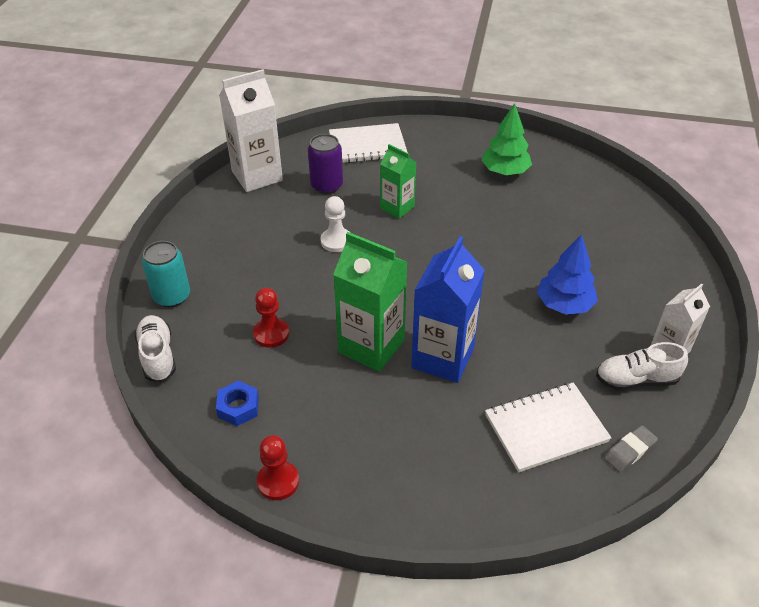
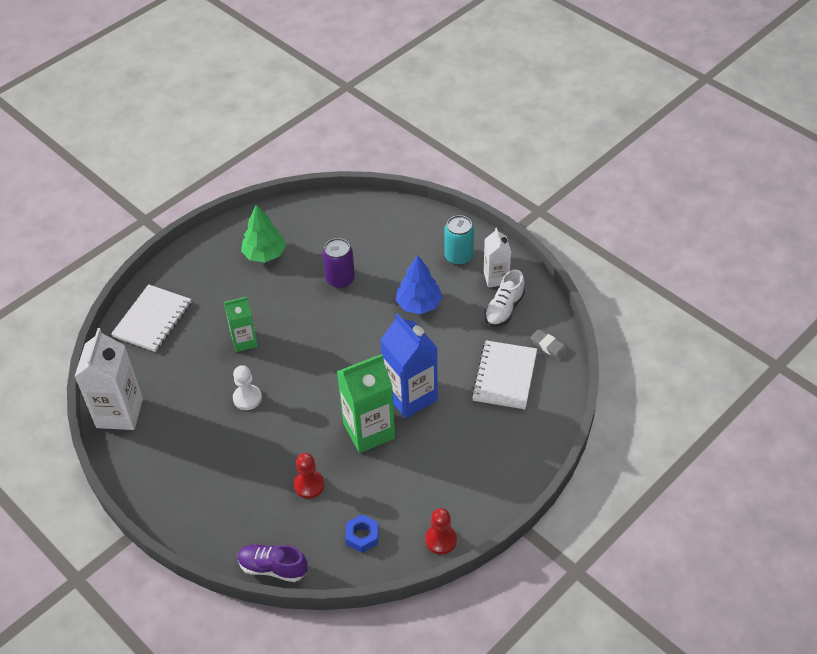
camera: 55 degrees left, 5 degrees up
(158, 356) = (273, 568): white shoe -> purple shoe
(172, 296) = (215, 534): turquoise can -> turquoise can (458, 256)
(326, 186) = (177, 372): purple can -> purple can (340, 279)
(629, 451) = (549, 347): grey eraser -> grey eraser turned 45 degrees counterclockwise

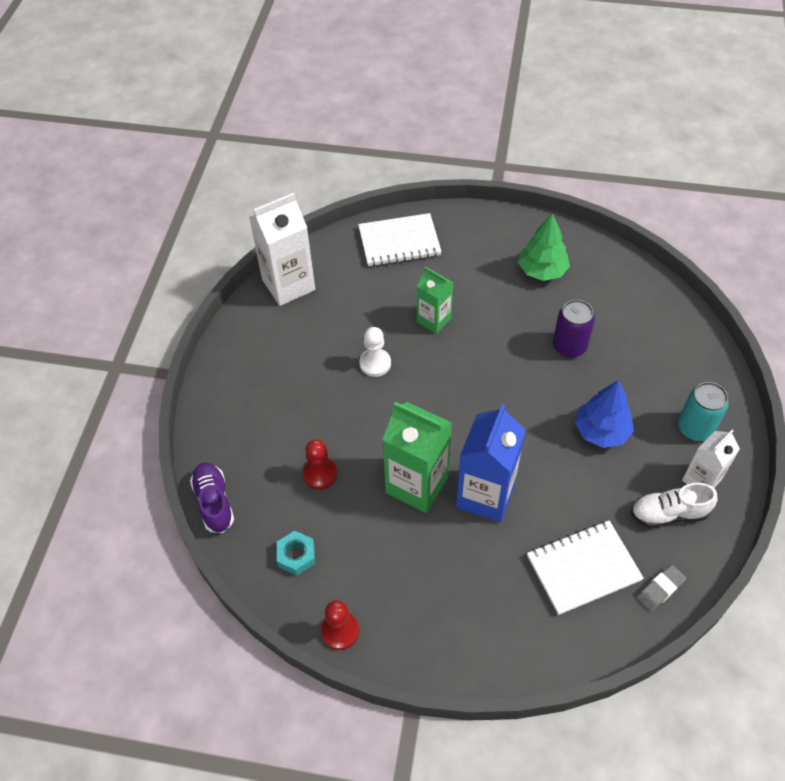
camera: 55 degrees right, 5 degrees up
(362, 536) = (296, 555): blue nut -> turquoise nut
(549, 347) = (660, 589): grey eraser -> grey eraser turned 45 degrees clockwise

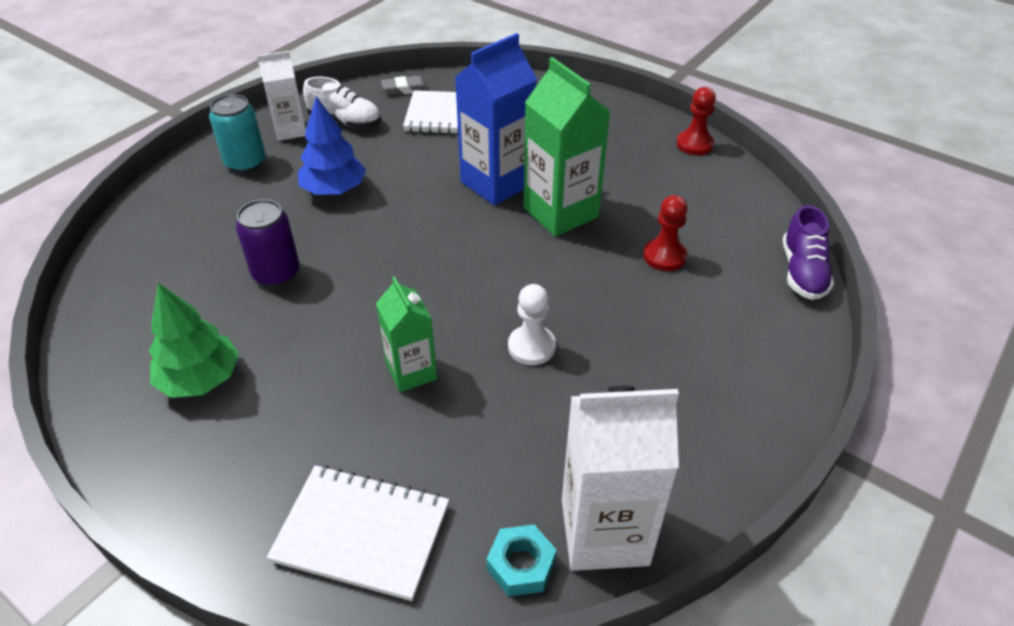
camera: 155 degrees left, 10 degrees down
(296, 555) = (718, 201): turquoise nut -> turquoise nut (521, 565)

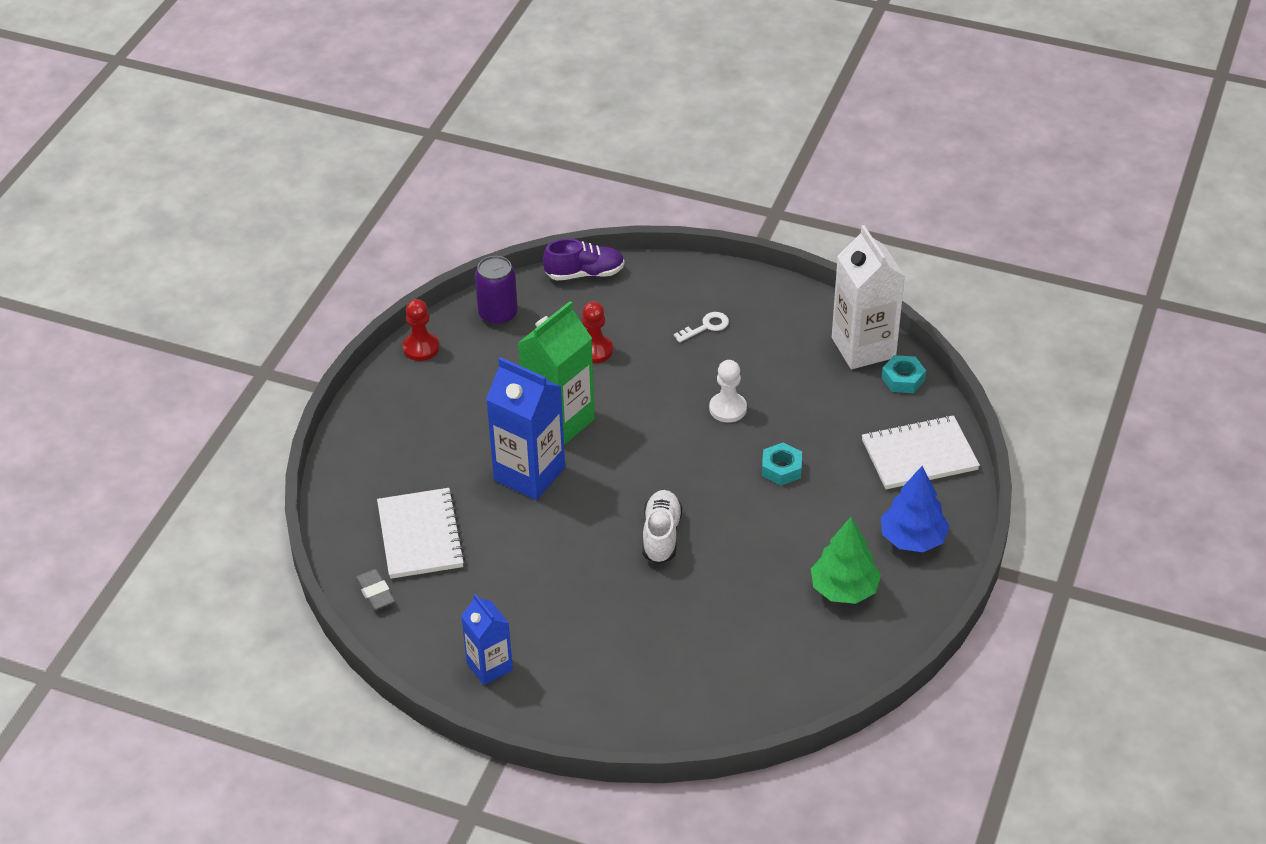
camera: 105 degrees left, 0 degrees up
(245, 162) = (560, 682): turquoise can -> none
(276, 273) = (712, 589): purple can -> purple can (498, 314)
(290, 130) = (489, 666): white carton -> blue carton
(334, 190) = (581, 591): blue tree -> blue tree (912, 539)
(345, 122) = (458, 624): white shoe -> white shoe (661, 535)
(362, 533) = (919, 455): white notebook -> white notebook turned 75 degrees clockwise
(411, 372) = (781, 469): green carton -> turquoise nut
(686, 361) = (706, 326): none -> white key

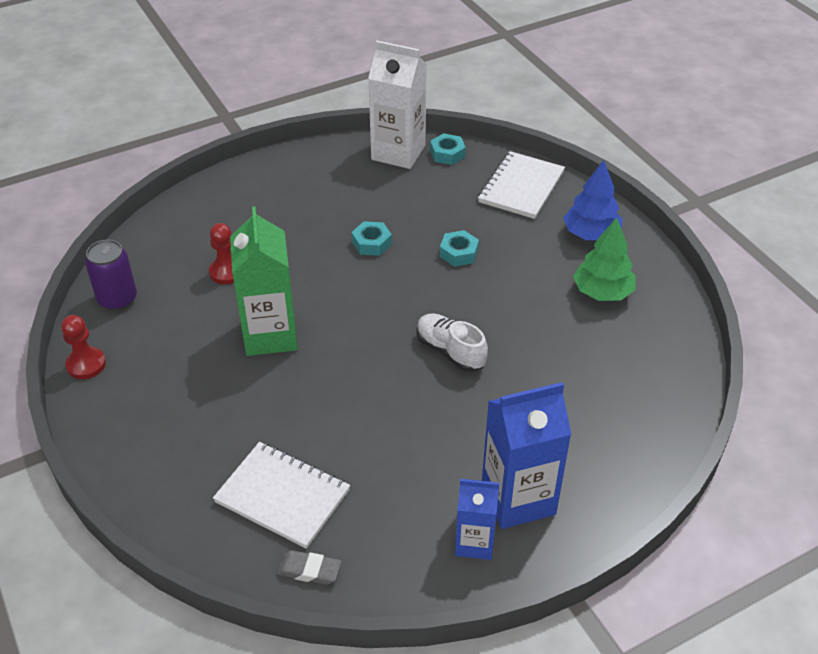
camera: 50 degrees left, 0 degrees up
(529, 474) = (301, 385): blue carton -> blue carton (518, 498)
(584, 273) = (147, 230): purple shoe -> none
(706, 326) = (283, 206): white key -> none
(728, 409) = (371, 243): white pawn -> turquoise nut

